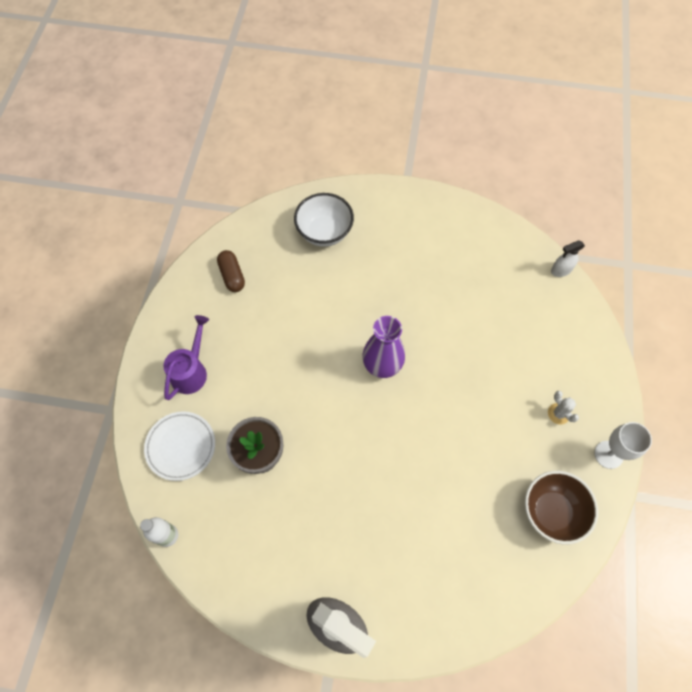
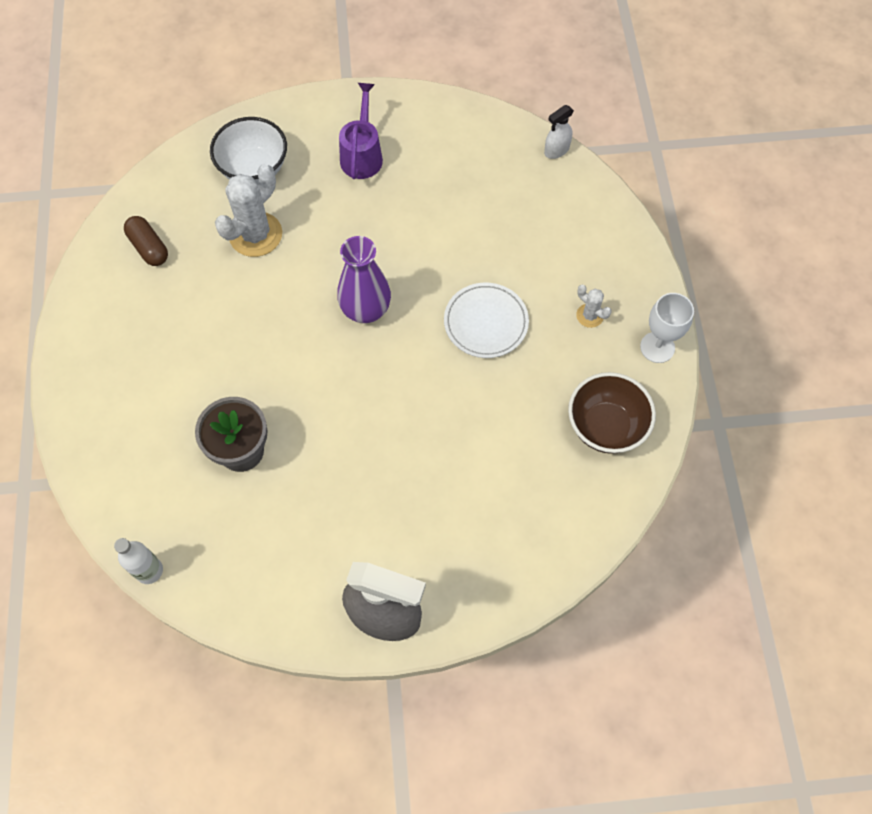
camera: 15 degrees left, 0 degrees up
(181, 446) = (138, 465): white plate -> white plate (486, 322)
(191, 371) = (127, 373): purple watering can -> purple watering can (362, 155)
(313, 284) = (255, 234): none -> white cactus

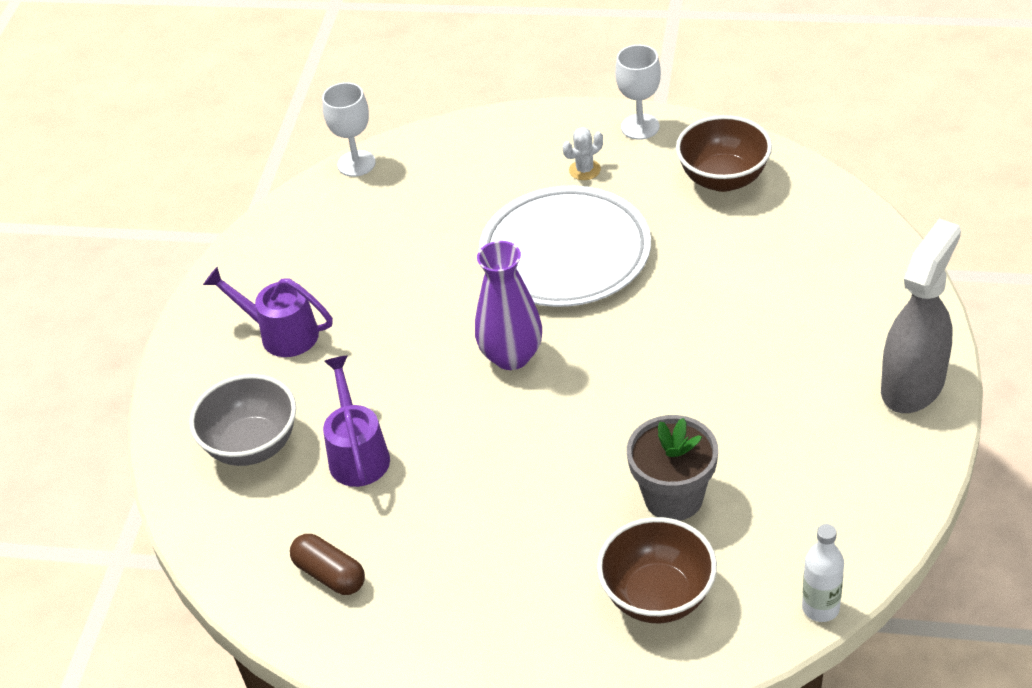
camera: 70 degrees left, 20 degrees down
(149, 247) = (330, 574): brown capsule -> brown capsule turned 60 degrees clockwise
(149, 456) = (658, 596): none -> brown bowl
(254, 169) = (252, 445): white bowl -> grey bowl
(255, 234) = (357, 453): white cactus -> purple watering can
(486, 322) = (565, 253): white plate -> white plate, size x1.68
(556, 150) = (356, 163): white spray bottle -> white goblet

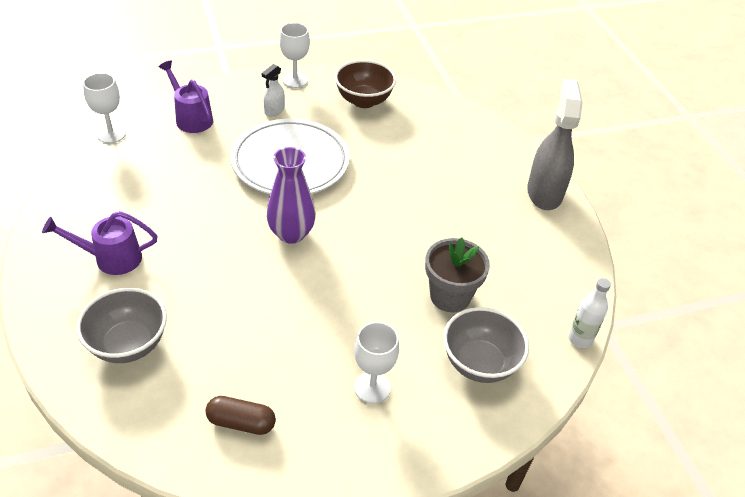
camera: 35 degrees left, 0 degrees up
(357, 453) = (216, 327): purple watering can -> purple watering can (191, 118)
(502, 583) = (372, 387): none -> white goblet
(584, 170) = (274, 111): white cactus -> white spray bottle
(658, 596) = (479, 363): brown bowl -> grey bowl

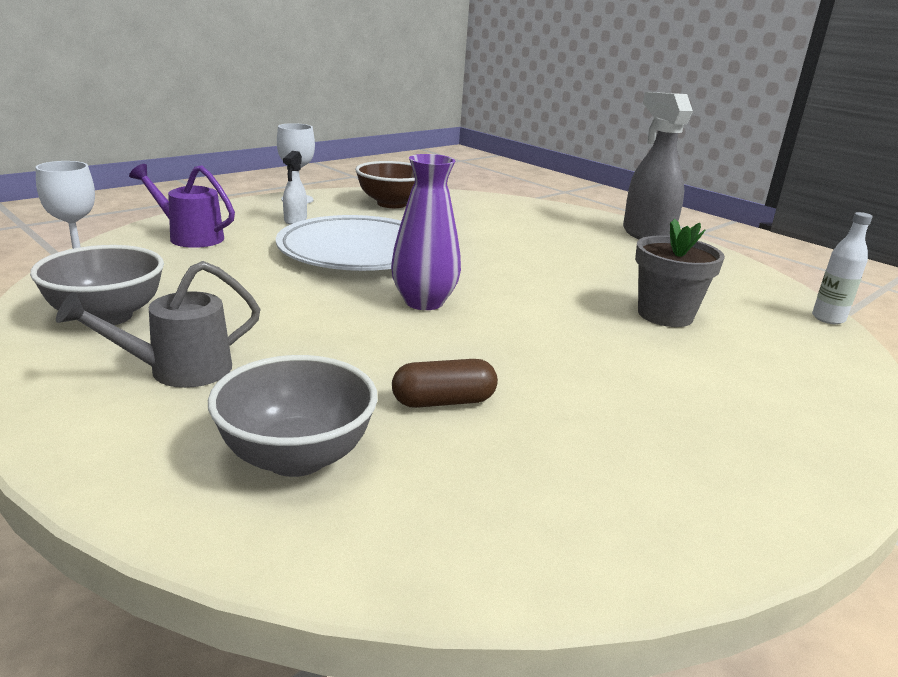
camera: 25 degrees left, 20 degrees down
(111, 258) = (178, 371): purple watering can -> grey watering can
(241, 422) = (576, 496): brown capsule -> brown capsule (443, 401)
(372, 387) = (693, 409): white goblet -> none
(479, 363) = (771, 358): grey bowl -> grey bowl (107, 316)

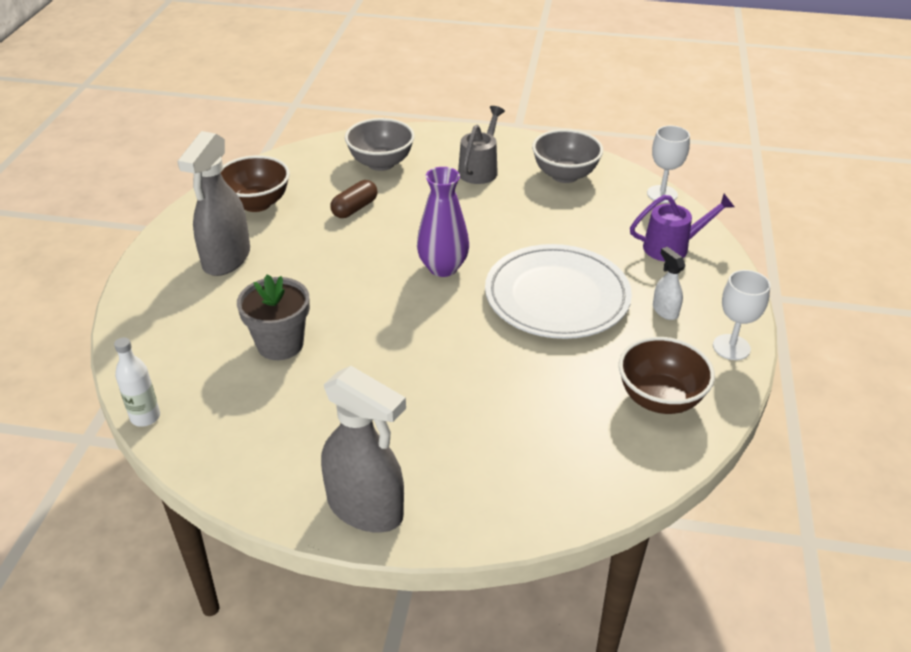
camera: 145 degrees right, 15 degrees up
(607, 487) = (256, 203): none -> brown bowl
(703, 416) = (226, 259): none -> grey spray bottle

